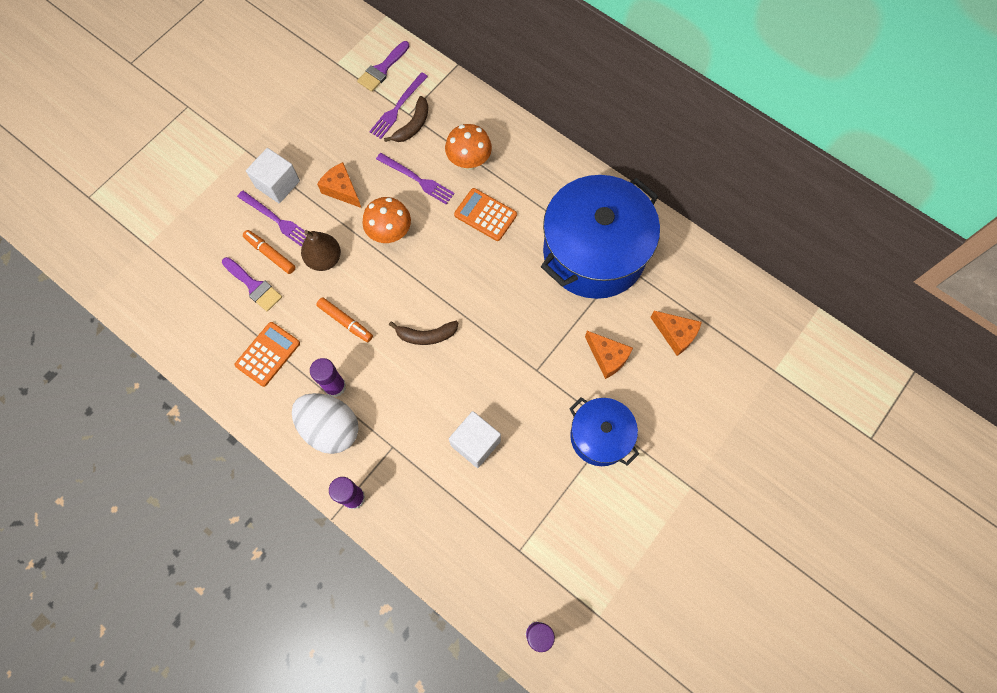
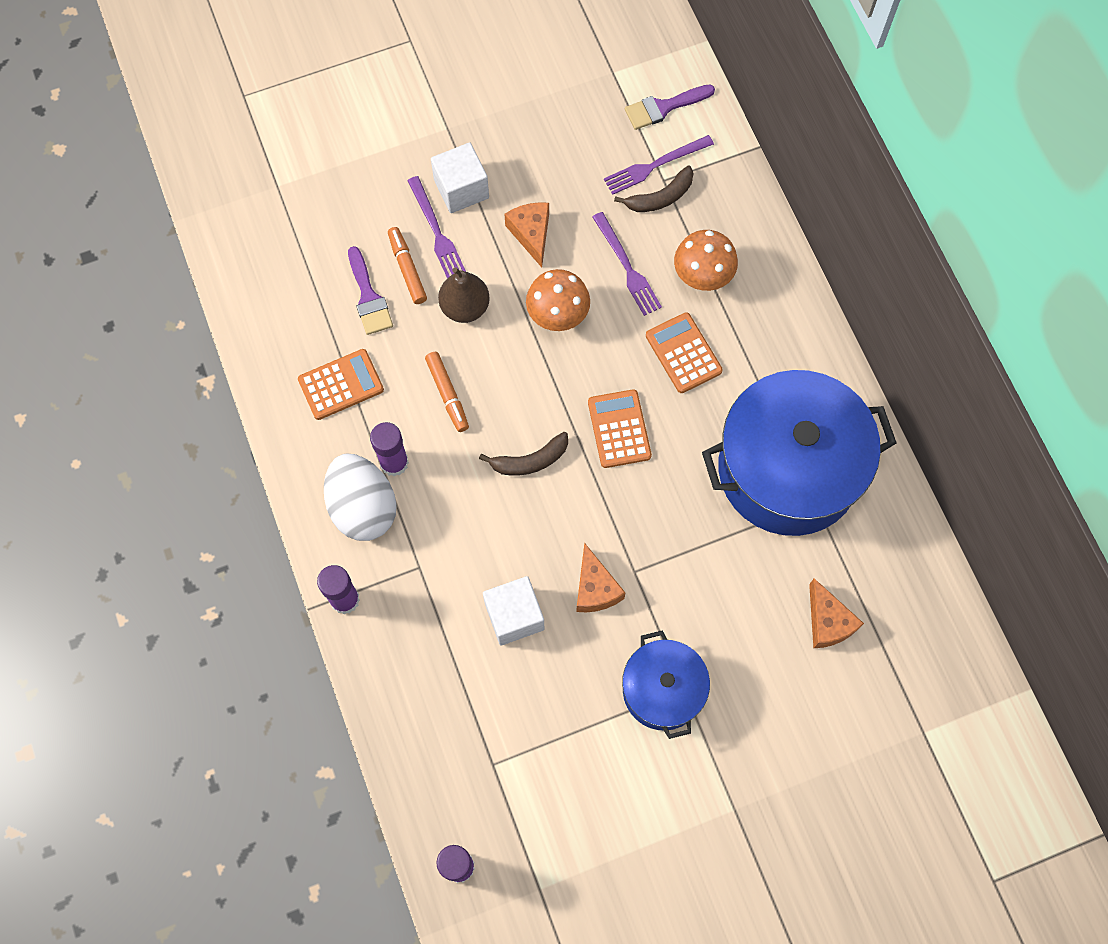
camera: 30 degrees right, 0 degrees up
(426, 335) = (530, 460): brown banana -> brown banana turned 45 degrees counterclockwise
(473, 284) = (619, 429): none -> orange calculator
(607, 357) = (728, 603): orange cheese -> orange cheese (595, 588)

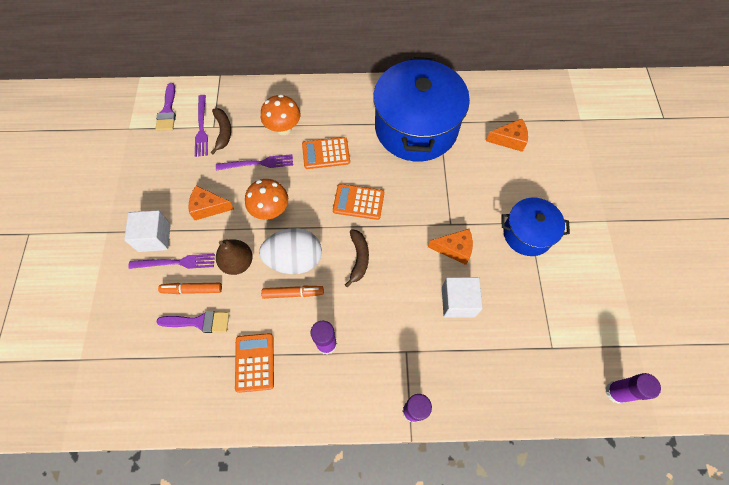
camera: 70 degrees left, 5 degrees down
(363, 507) = (350, 376): white egg -> white egg (294, 259)

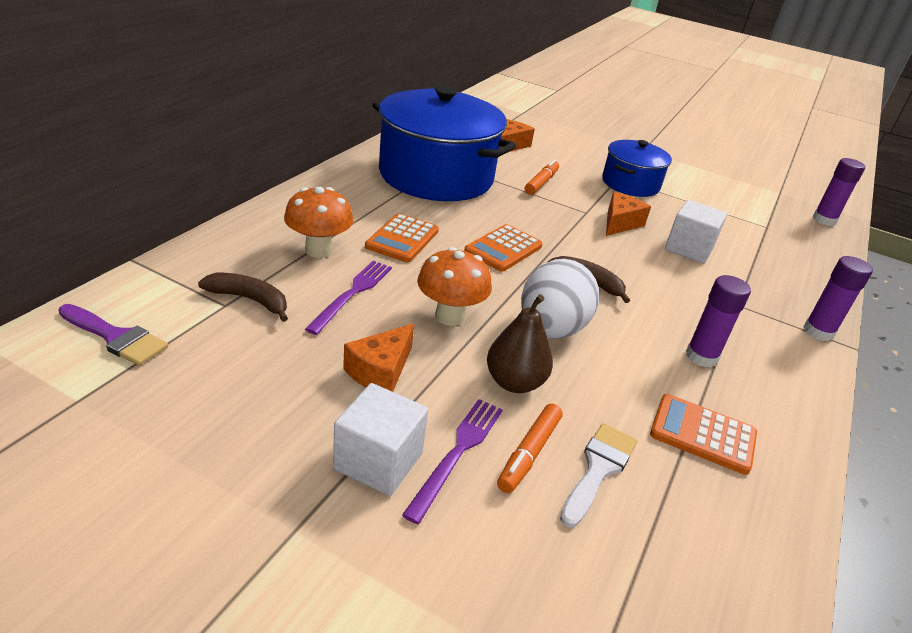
camera: 65 degrees left, 30 degrees down
(199, 322) = (598, 469): purple brush -> white brush
(201, 128) = (210, 316): purple fork -> none
(293, 293) = (605, 352): orange marker -> orange marker (541, 183)

